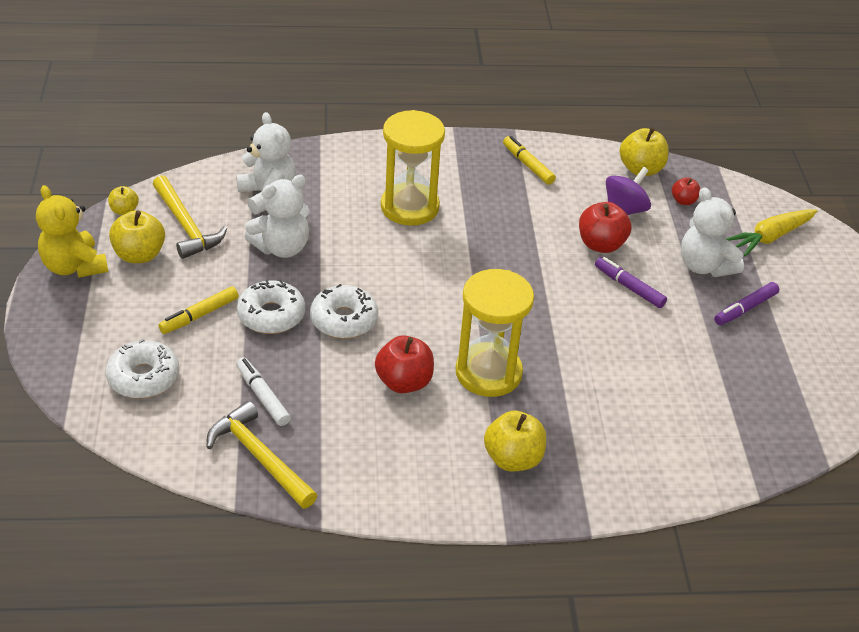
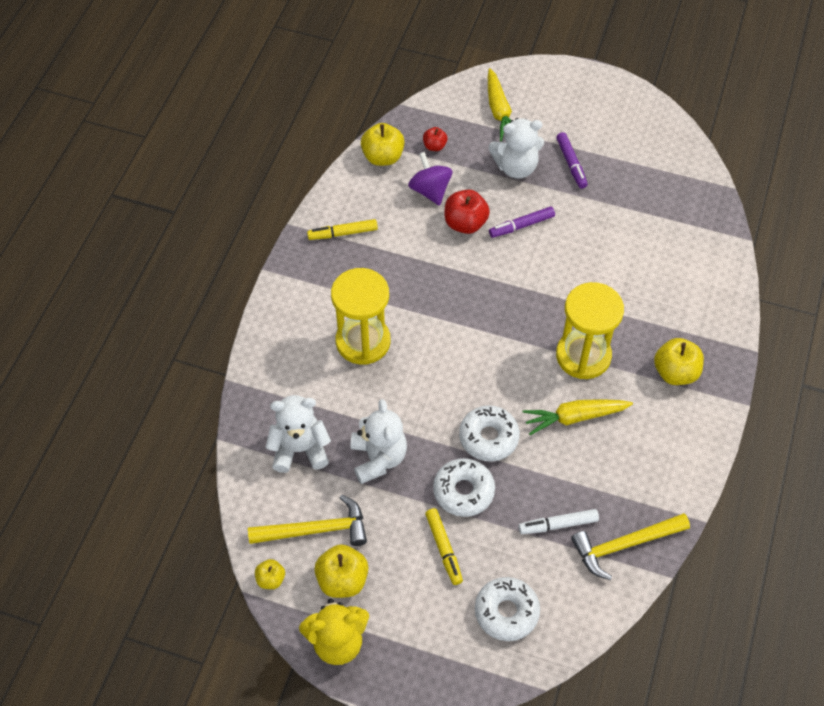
camera: 65 degrees left, 15 degrees up
(404, 382) = (575, 417): red apple -> yellow carrot

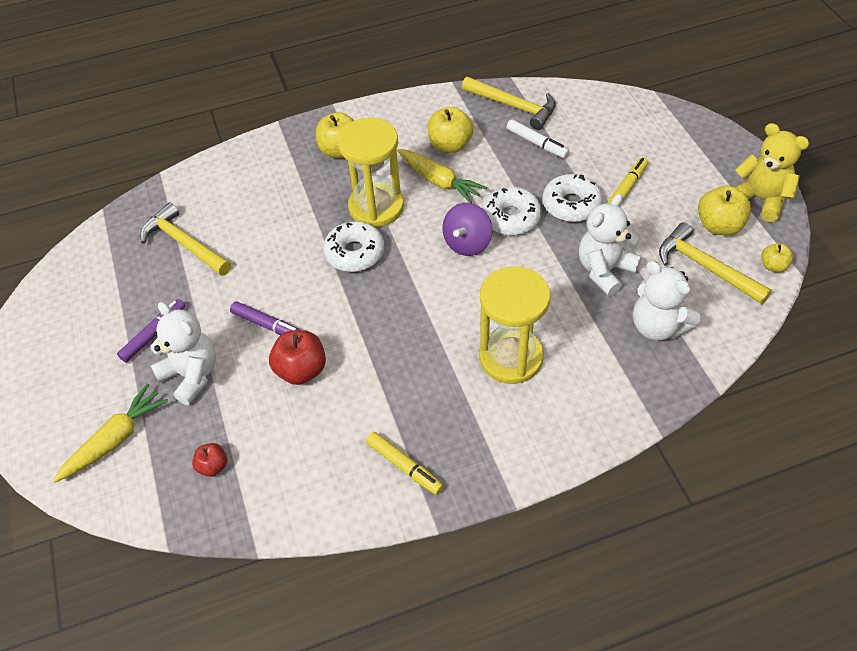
camera: 125 degrees left, 5 degrees down
(383, 157) = (267, 506): yellow apple -> yellow apple (450, 145)
(430, 190) = (281, 427): purple spinning top -> purple spinning top (467, 243)
(506, 612) = (629, 132): white donut -> white donut (354, 253)
(649, 218) = (184, 243): none -> yellow hammer

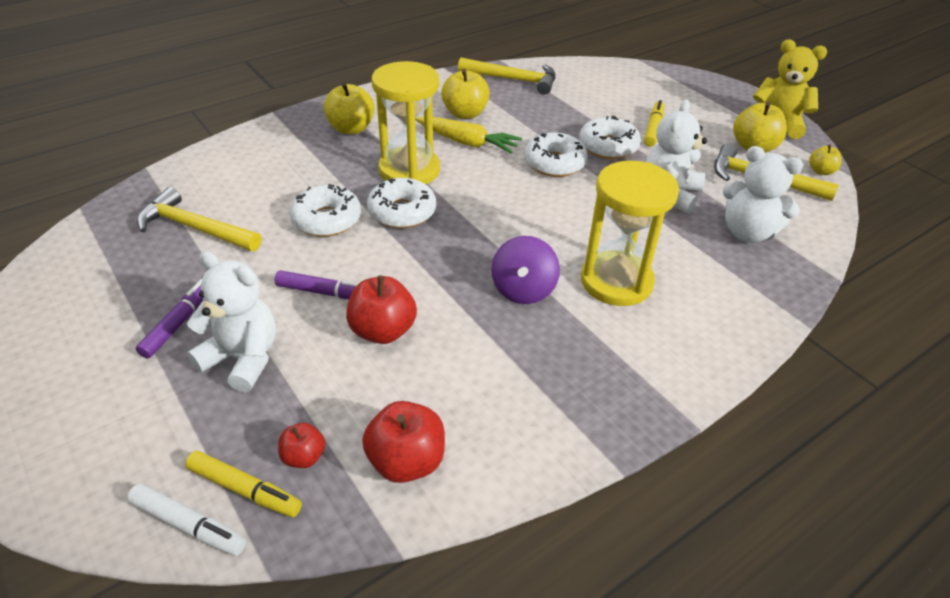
camera: 20 degrees left, 10 degrees down
(115, 439) = (154, 451): yellow carrot -> none
(283, 486) = (406, 461): none -> red apple
(290, 251) = (326, 220): none -> white donut
(404, 466) = (549, 410): yellow marker -> yellow marker (245, 489)
(467, 243) = (520, 189): purple spinning top -> purple spinning top (523, 290)
(537, 143) = (550, 104): white marker -> white marker (188, 525)

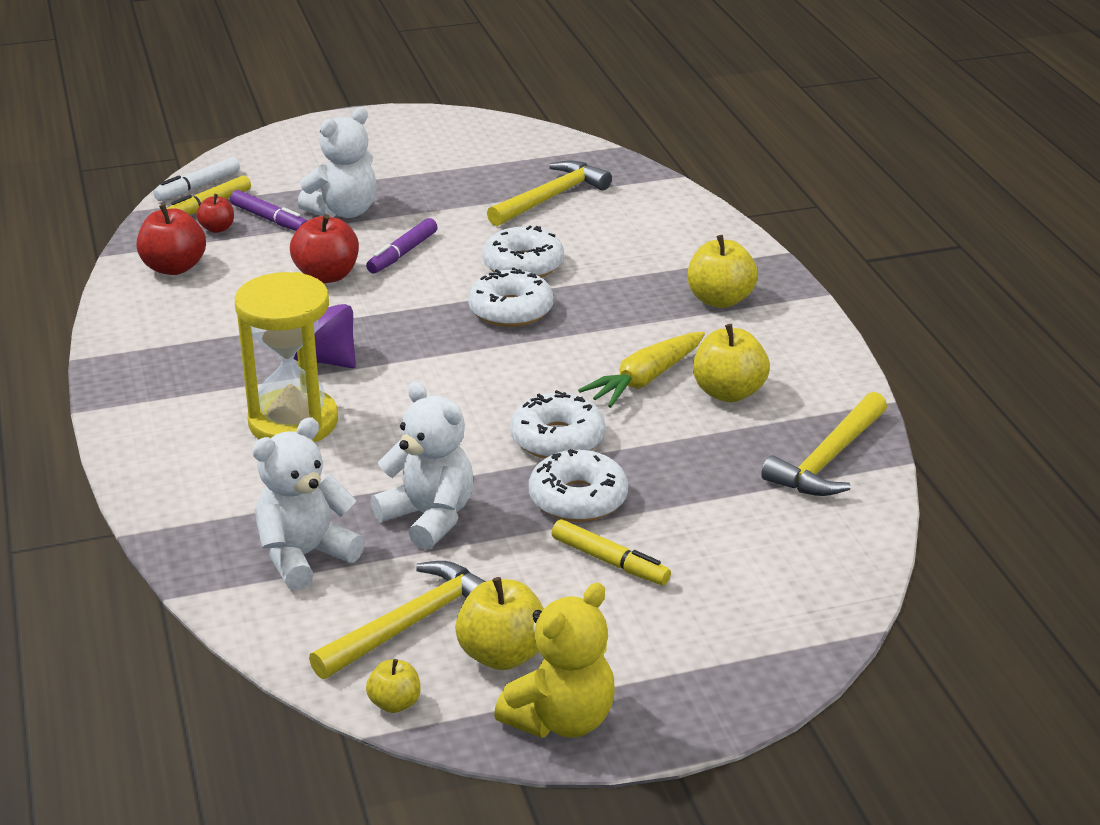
camera: 110 degrees right, 10 degrees down
(179, 323) = (410, 188): purple marker -> purple marker (269, 219)
(409, 170) = (597, 327): yellow hourglass -> none

